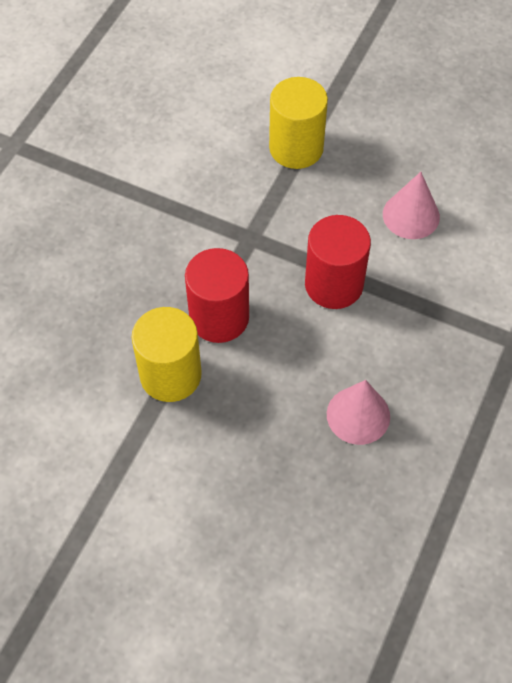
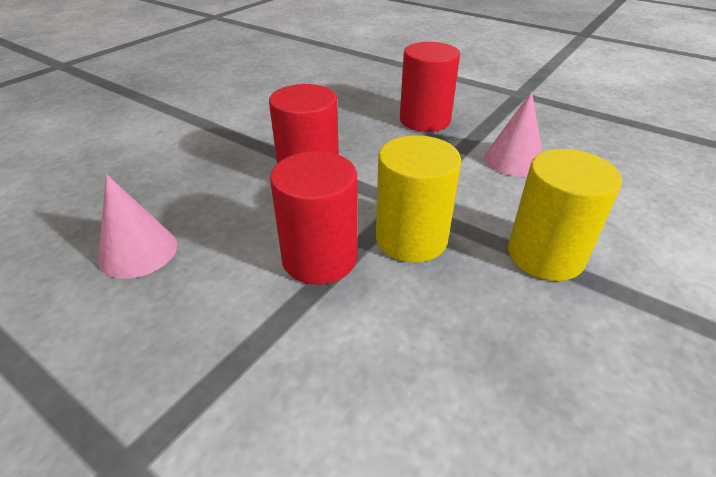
camera: 100 degrees right, 20 degrees down
(91, 231) = (425, 120): none -> red cylinder
(170, 375) = (261, 145): yellow cylinder -> yellow cylinder (411, 238)
(411, 215) = (420, 364): pink cone -> pink cone (514, 160)

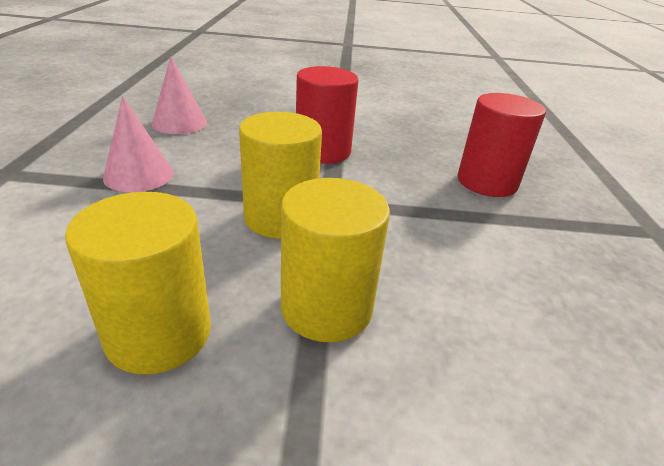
camera: 55 degrees right, 5 degrees down
(319, 258) = (220, 183): red cylinder -> none
(514, 160) = (490, 254): pink cone -> pink cone (139, 175)
(546, 360) = (159, 333): none -> yellow cylinder

